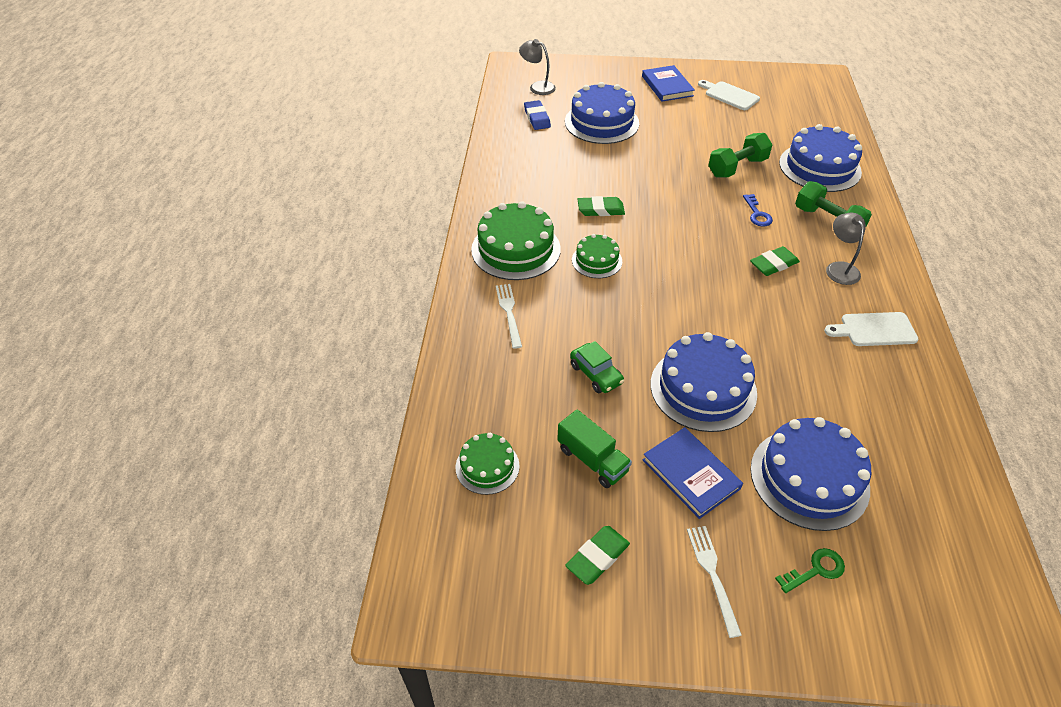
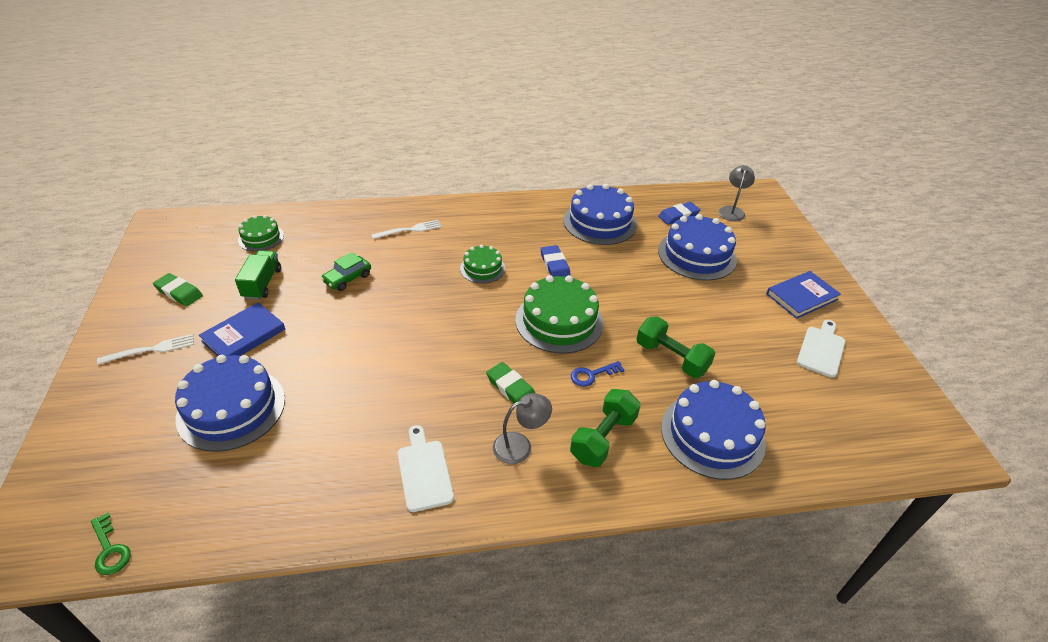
camera: 75 degrees right, 5 degrees down
(516, 249) = (484, 225): green cake -> green cake (559, 321)
(592, 460) = (262, 283): green truck -> green truck turned 150 degrees clockwise
(600, 209) = (554, 265): green eraser -> blue eraser
(703, 388) = (334, 339): blue cake -> blue cake (600, 222)
(815, 570) = (141, 409): green key -> green key (110, 549)

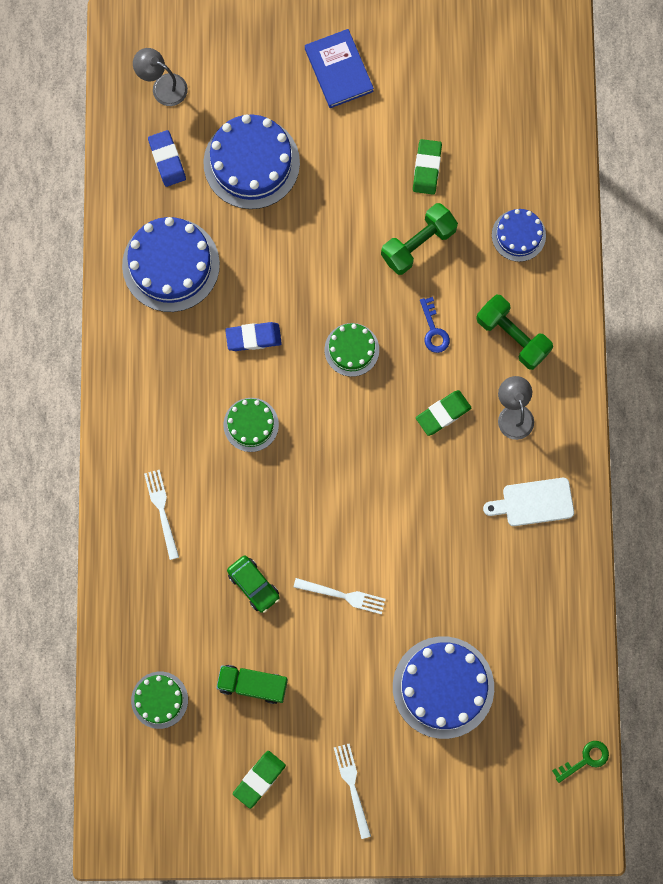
camera: 80 degrees left, 35 degrees up
(244, 335) = (339, 692): blue book -> none
(333, 331) = (343, 595): none -> white fork
(559, 321) = (351, 349): green cake -> green cake, size x0.56
(712, 435) = (518, 235): blue cake -> blue cake, size x0.56
(746, 358) = (427, 168): none -> green eraser
(821, 349) = (421, 86): white cutting board -> none

